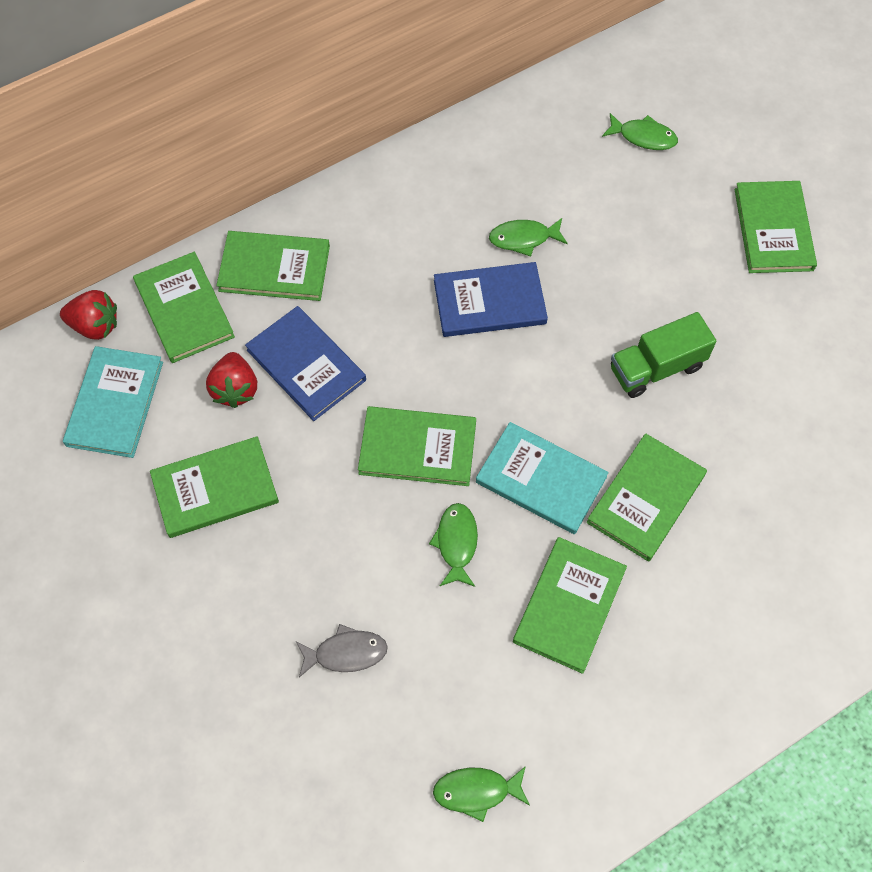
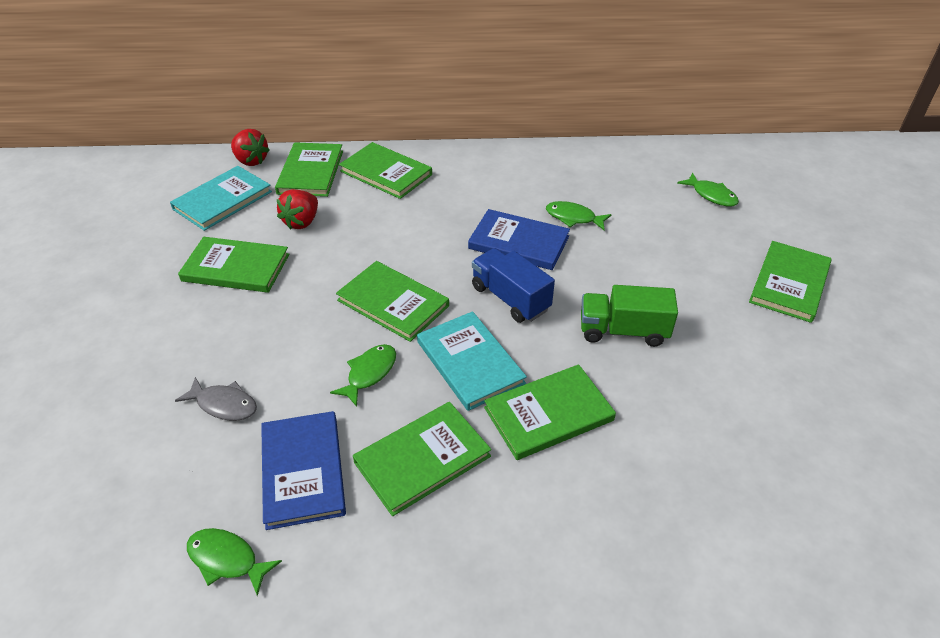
camera: 30 degrees right, 20 degrees down
(306, 365) = (359, 227): blue book -> blue book (303, 471)
(528, 382) = (510, 298): none -> blue truck

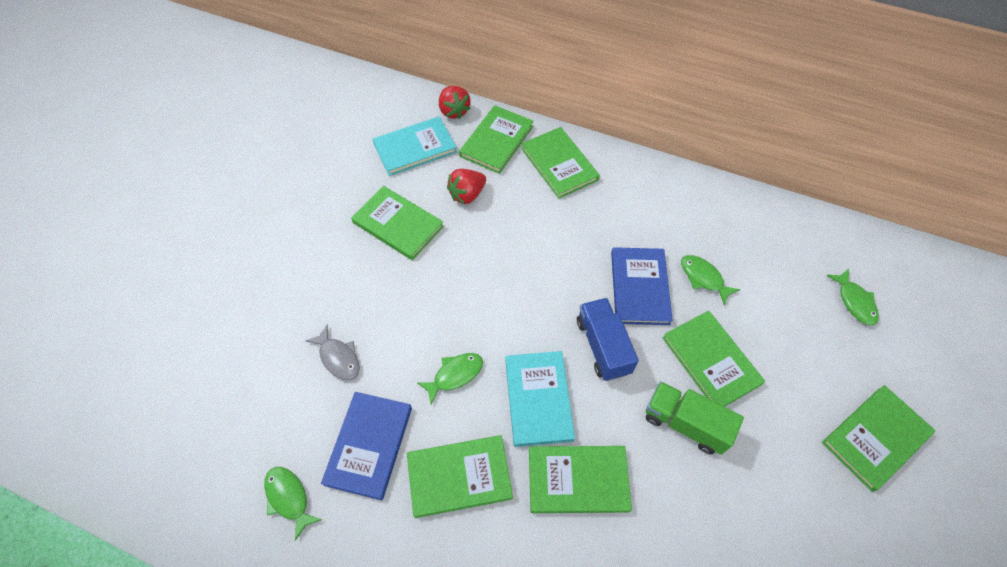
camera: 25 degrees right, 15 degrees up
(393, 303) = (503, 311): green book -> green book (711, 361)
(518, 242) = (639, 287): blue book -> blue book turned 45 degrees clockwise

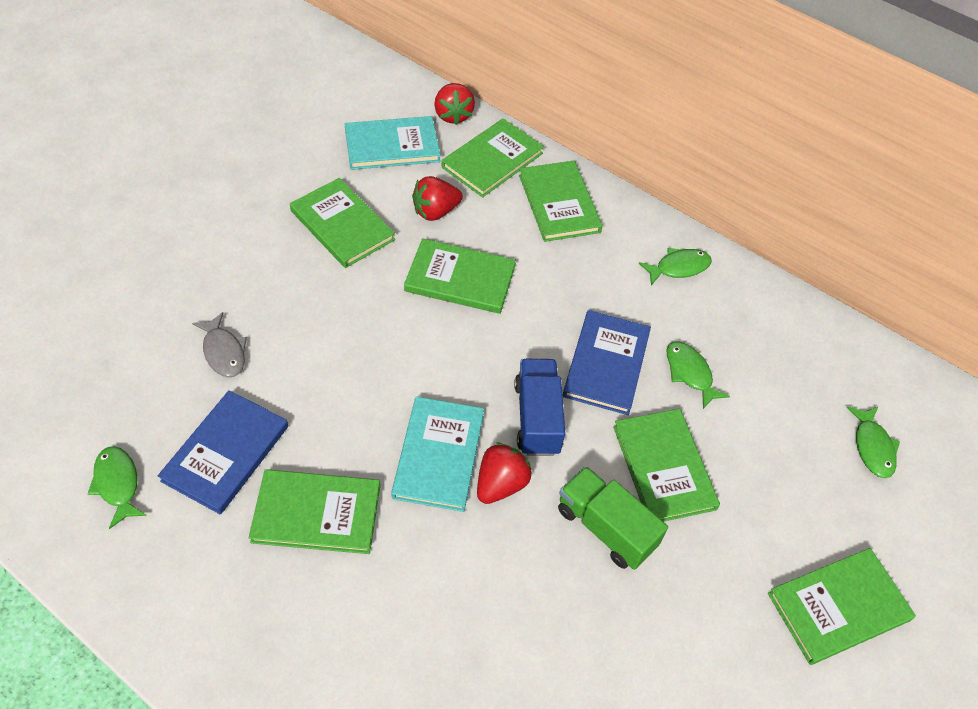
camera: 10 degrees right, 5 degrees down
(455, 375) = (350, 404): green fish -> green fish (678, 267)
(578, 480) = (453, 554): green book -> green book (460, 279)
(594, 409) = (501, 484): none -> red strawberry

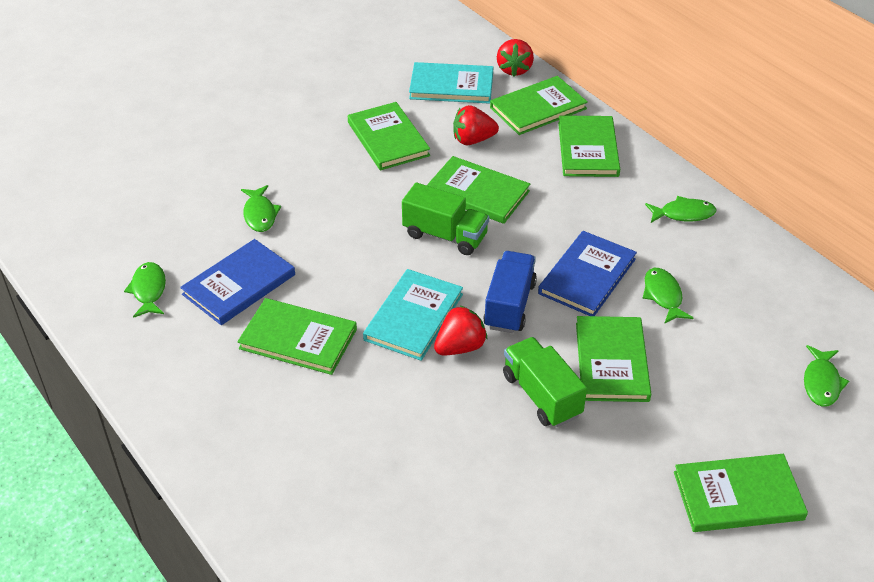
camera: 20 degrees right, 10 degrees down
(223, 352) = (260, 214): grey fish -> green fish
(441, 341) = (445, 235): none -> green truck

